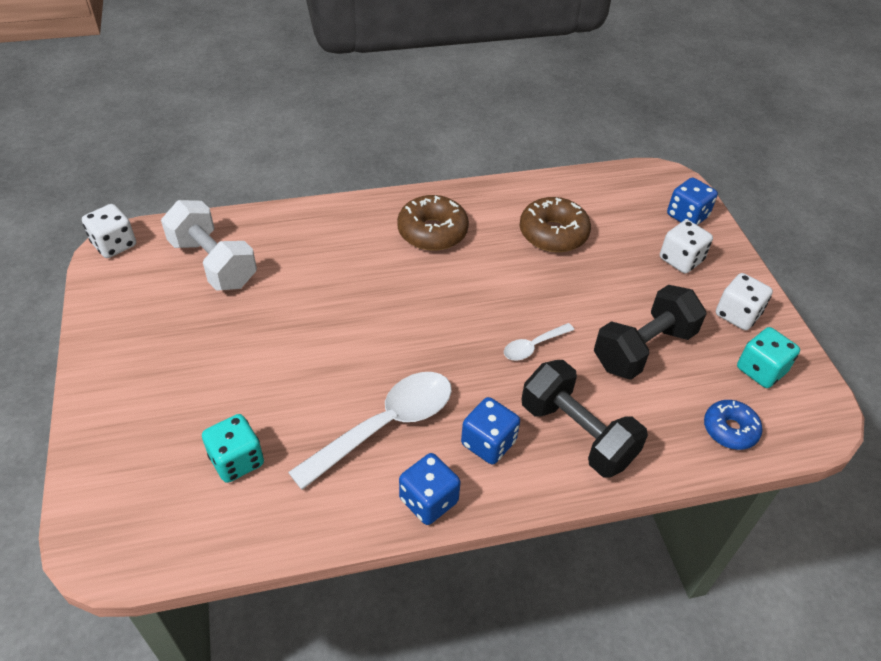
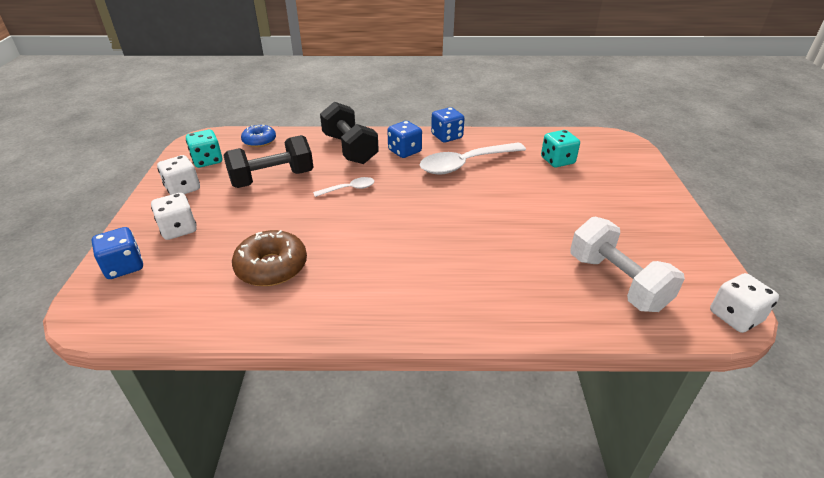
camera: 165 degrees left, 10 degrees down
(432, 232) = (391, 285): brown donut -> none

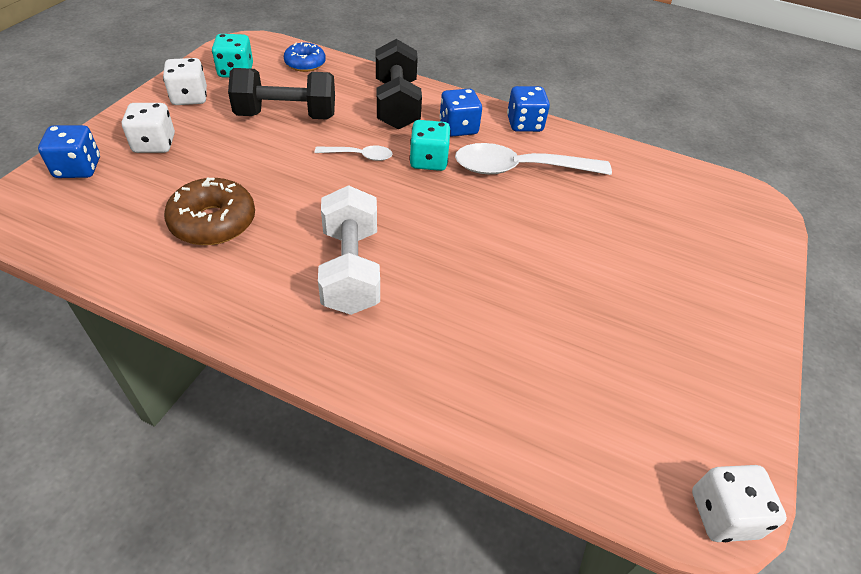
camera: 20 degrees right, 10 degrees up
(557, 161) = (644, 203): turquoise dice -> turquoise dice (428, 161)
(616, 282) = (594, 398): white dumbbell -> white dumbbell (350, 269)

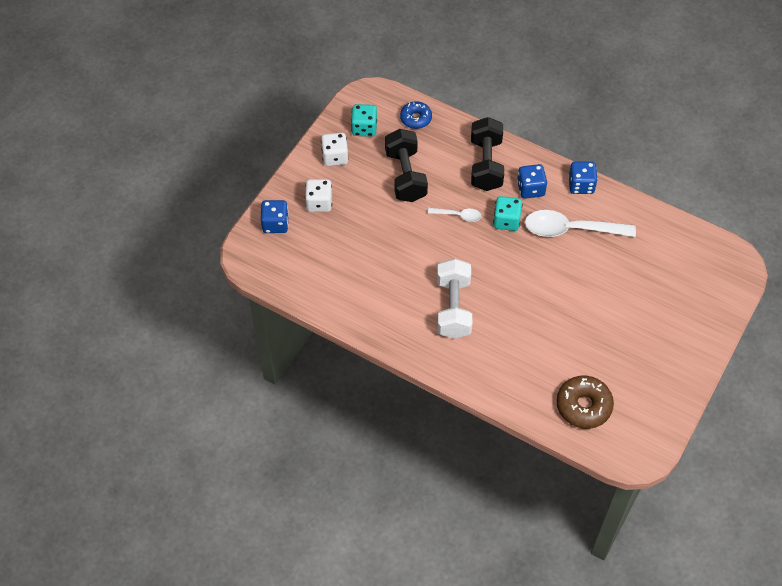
camera: 10 degrees right, 10 degrees up
(213, 222) = (367, 270): brown donut -> brown donut (583, 406)
(286, 115) = (405, 176): black dumbbell -> black dumbbell turned 75 degrees clockwise
(723, 514) = (639, 457): white dice -> none

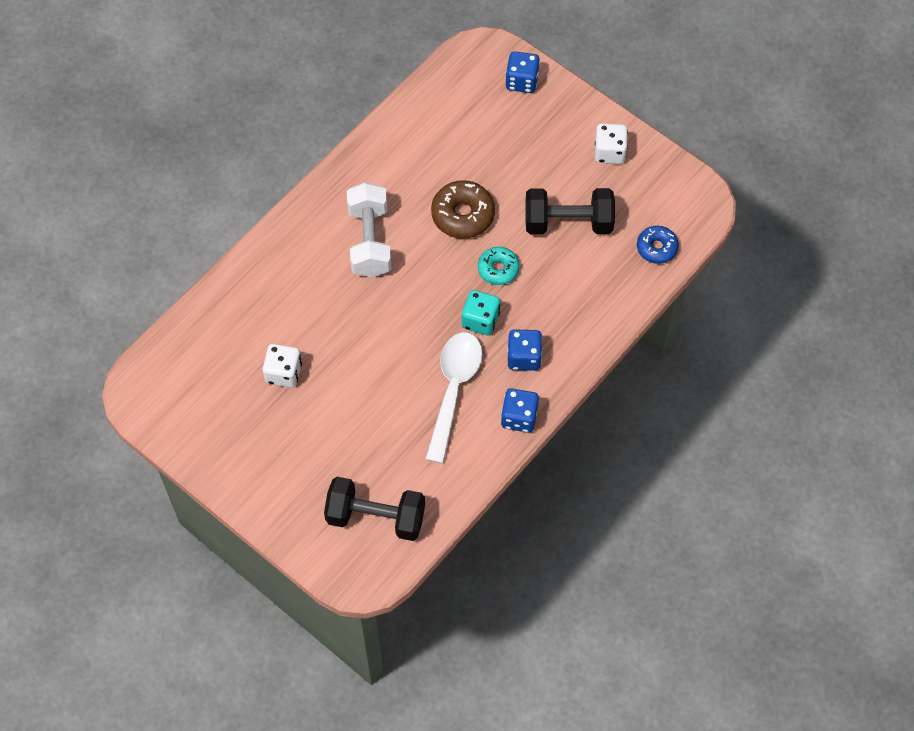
camera: 100 degrees right, 5 degrees up
(319, 203) = (543, 127): white dice -> white dice (283, 373)
(364, 128) = (649, 189): turquoise dice -> none
(453, 308) = (369, 241): white dumbbell -> white dumbbell turned 75 degrees clockwise
(458, 215) = (498, 269): white spoon -> turquoise donut
(486, 164) = (570, 314): black dumbbell -> black dumbbell (376, 517)
(583, 406) = (210, 348): brown donut -> brown donut (463, 215)

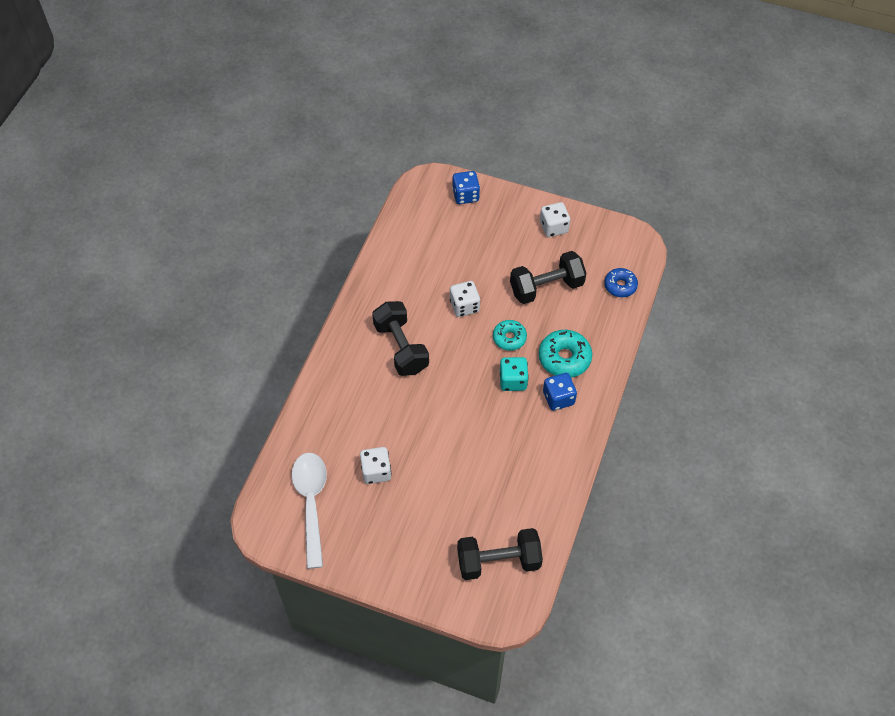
camera: 20 degrees left, 5 degrees down
(369, 241) = (401, 348): white dumbbell -> black dumbbell
(453, 390) = (516, 441): white spoon -> white spoon (311, 503)
(463, 215) = (464, 306): brown donut -> white dice
(519, 417) = (575, 445): blue dice -> none
(551, 313) = (564, 358): none -> turquoise donut

